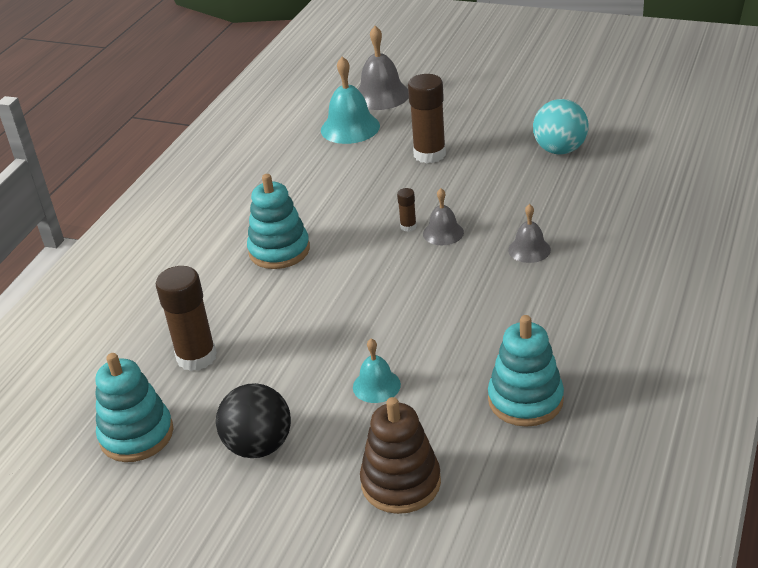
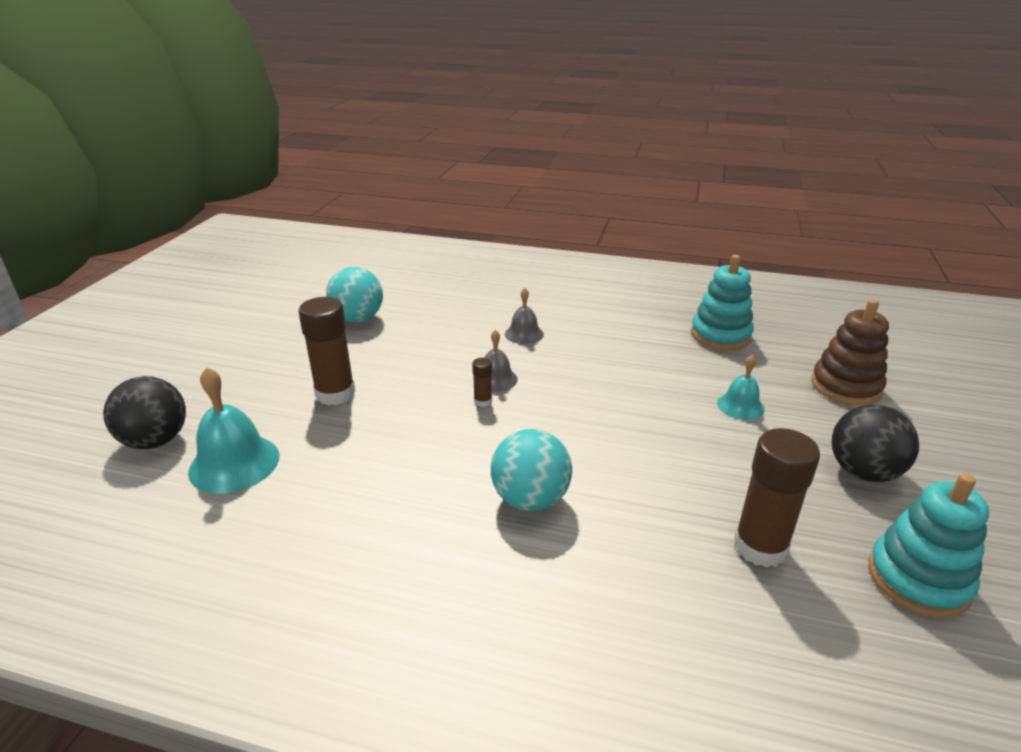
camera: 100 degrees left, 5 degrees down
(279, 250) = (530, 499): turquoise stacking toy -> turquoise ball
(381, 95) = (156, 441): grey bell -> black ball

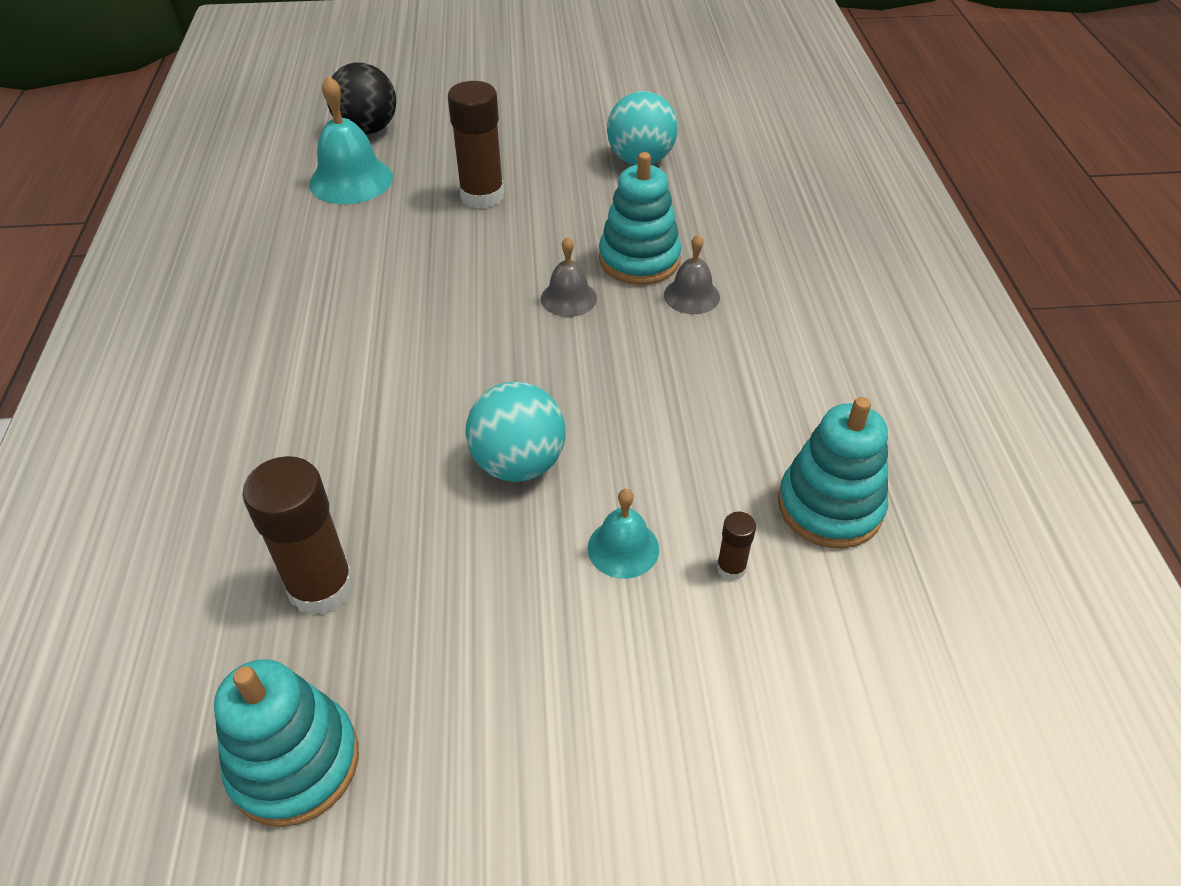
camera: 70 degrees right, 15 degrees up
(473, 344) = (639, 260): none -> turquoise stacking toy
(483, 401) = (517, 300): brown glue stick -> brown glue stick (731, 568)
(530, 499) = (353, 378): turquoise ball -> turquoise ball (518, 464)
(845, 386) = (756, 694): brown stacking toy -> none
(863, 472) = (511, 708): black ball -> none

